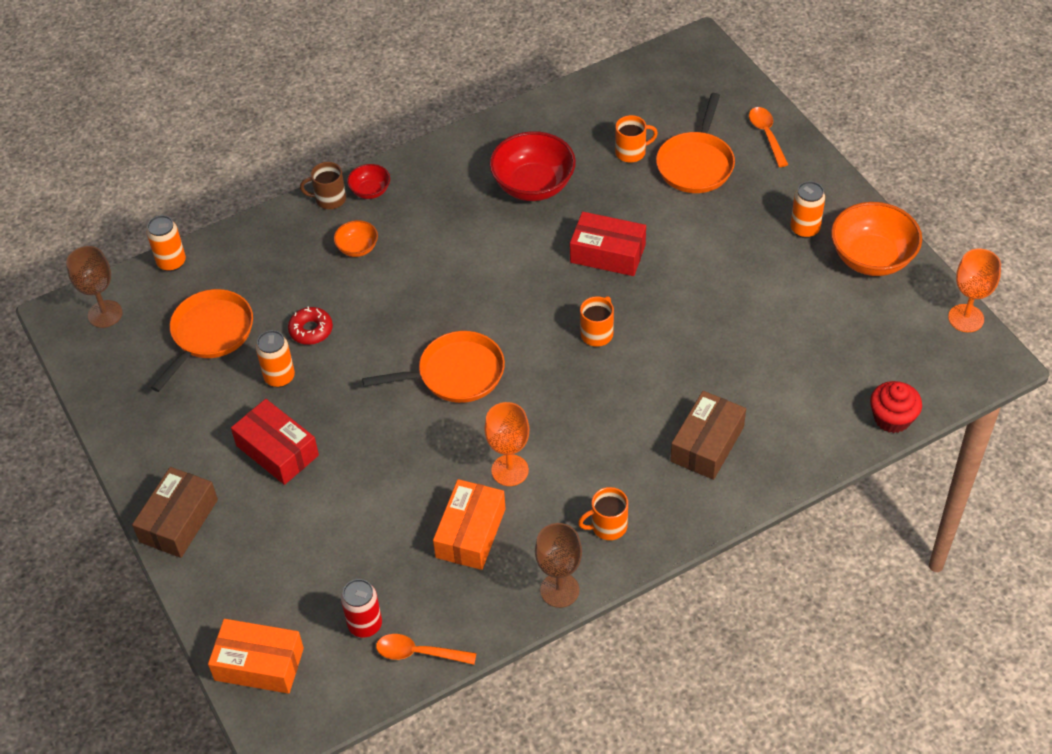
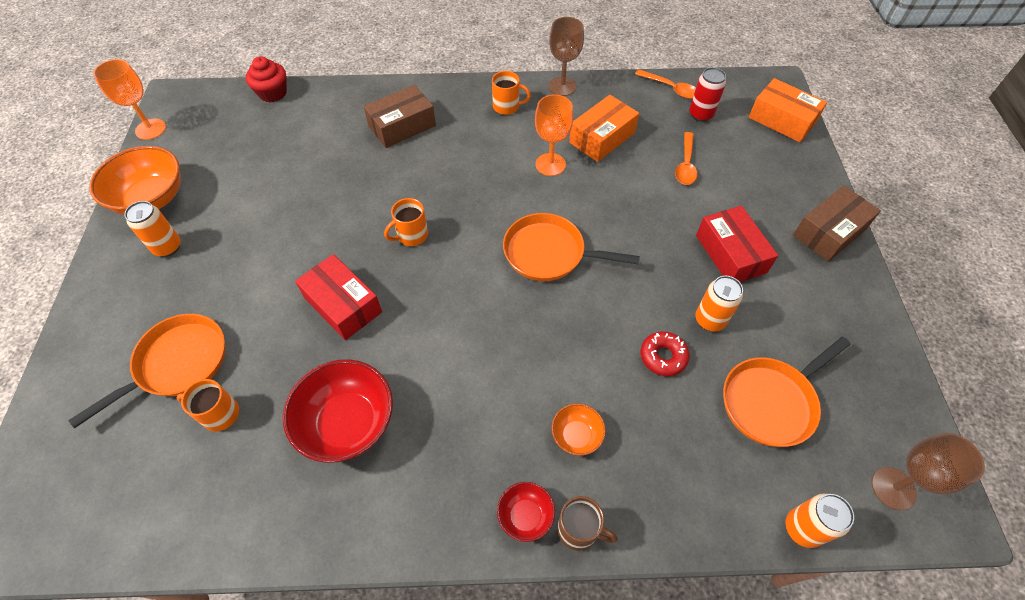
camera: 155 degrees left, 5 degrees up
(766, 135) = (82, 363): orange spoon -> orange spoon (685, 165)

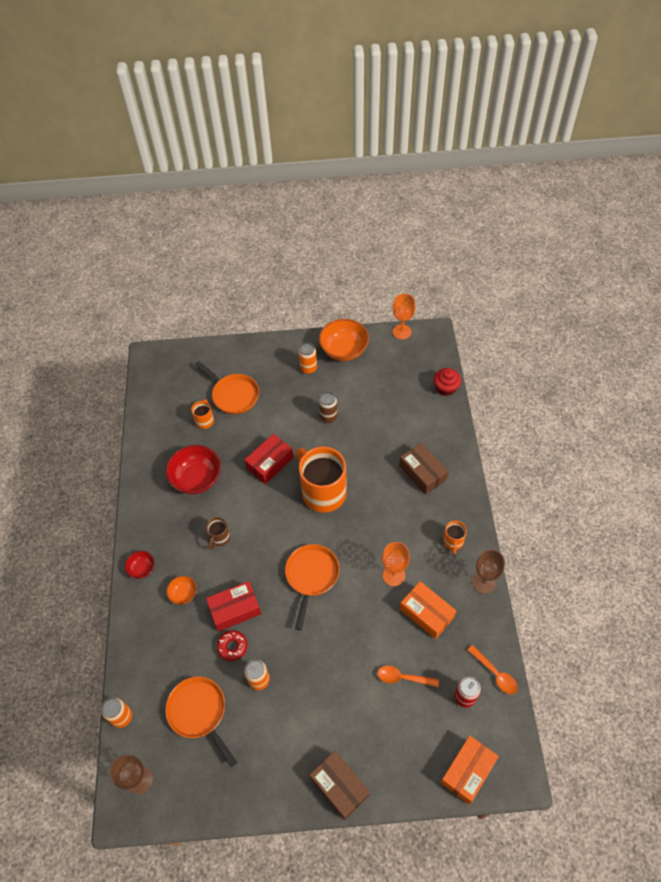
camera: 90 degrees right, 0 degrees up
(276, 224) = (328, 417): none -> brown can
(411, 235) = (323, 492): orange mug -> orange mug, size x2.23
(579, 530) = (132, 595): brown mug -> brown mug (219, 538)
(671, 88) = (495, 673): orange spoon -> orange spoon turned 75 degrees counterclockwise
(730, 254) = (315, 702): red box -> red box (235, 609)

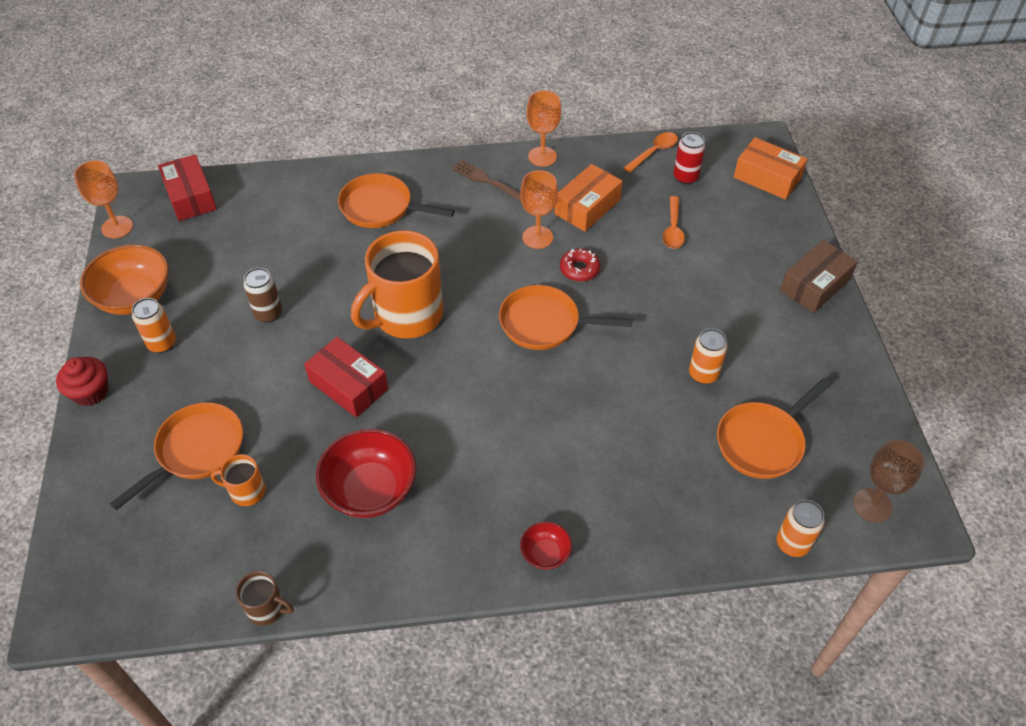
camera: 95 degrees left, 5 degrees down
(183, 594) = (585, 484): orange bowl -> none
(219, 538) = (485, 444): brown mug -> brown mug (267, 608)
(232, 646) = (661, 410): red donut -> red donut (579, 269)
(235, 609) = (604, 412): red box -> red box (191, 197)
(422, 473) = (381, 207): brown box -> orange pan
(445, 388) = (239, 181): red cupcake -> red cupcake (90, 392)
(453, 542) = (487, 181): orange mug -> brown fork
(483, 582) = (542, 156): brown goblet -> orange goblet

